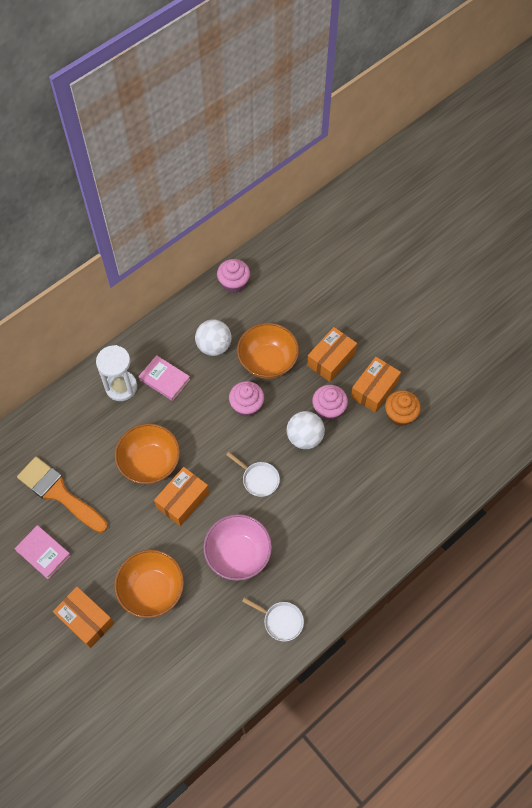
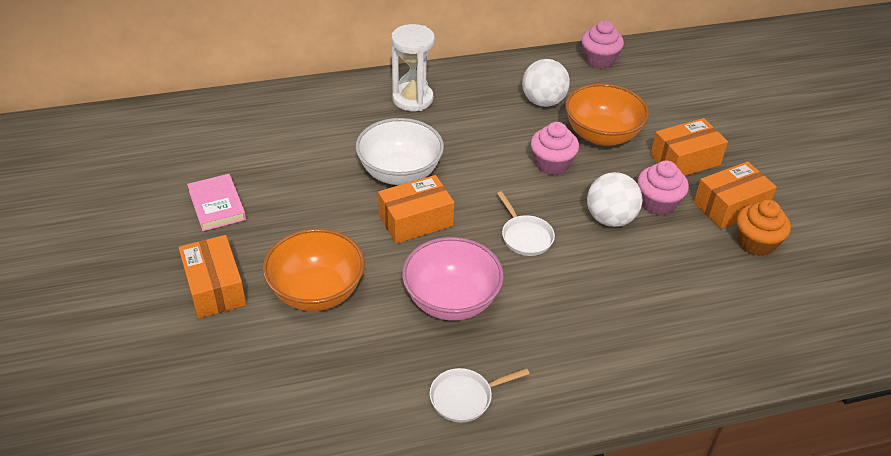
camera: 25 degrees right, 20 degrees down
(59, 493) = (276, 161): orange brush -> none
(150, 463) = (400, 173): orange bowl -> white bowl
(164, 379) = (466, 109): pink book -> none
(281, 621) = (465, 397): white pan -> white pan turned 105 degrees clockwise

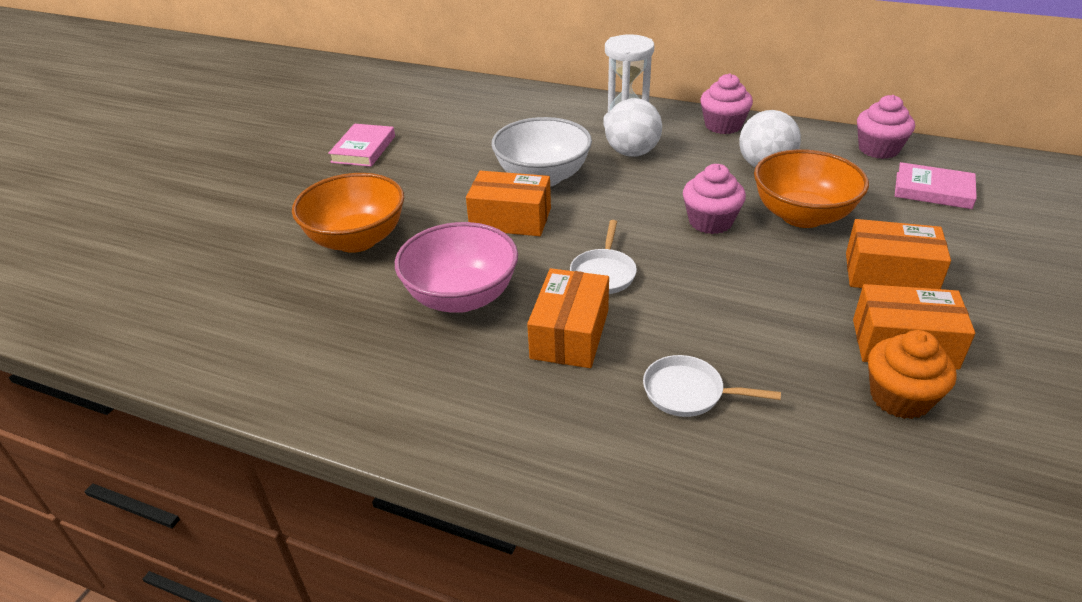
camera: 40 degrees right, 5 degrees down
(215, 288) = (287, 204): orange box -> orange box (570, 334)
(465, 397) = (370, 385): white pan -> white pan (688, 392)
(610, 219) = (721, 295): white ball -> white ball (632, 153)
(656, 83) = (933, 190): none -> pink book
(657, 203) = (801, 303): pink cupcake -> pink cupcake (723, 125)

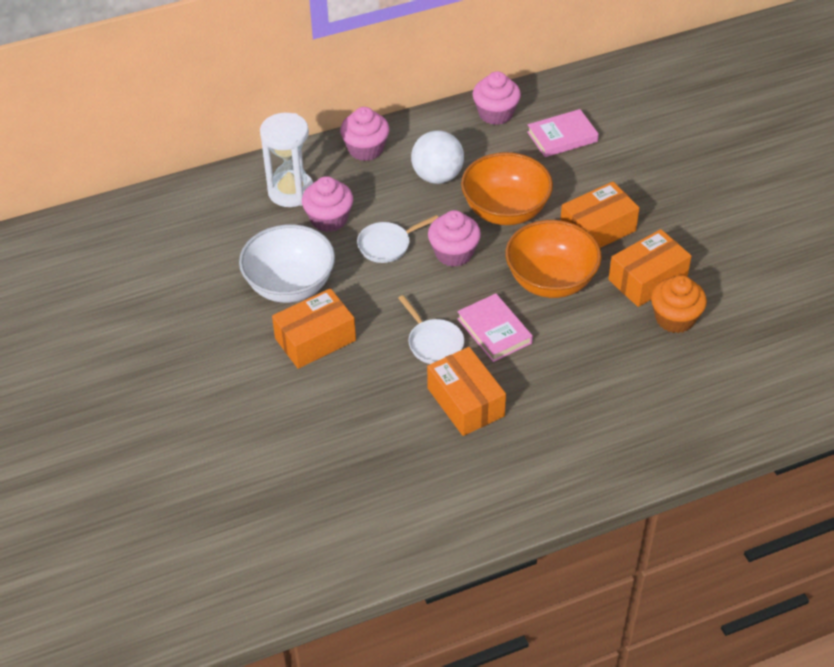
camera: 45 degrees left, 10 degrees up
(357, 240) = (224, 434): orange bowl -> orange bowl (550, 281)
(363, 149) = (98, 350): pink book -> pink book (494, 331)
(461, 297) = (364, 425): pink bowl -> none
(632, 153) = (329, 219): white ball -> pink cupcake
(688, 392) = (572, 392): white pan -> white pan (387, 245)

